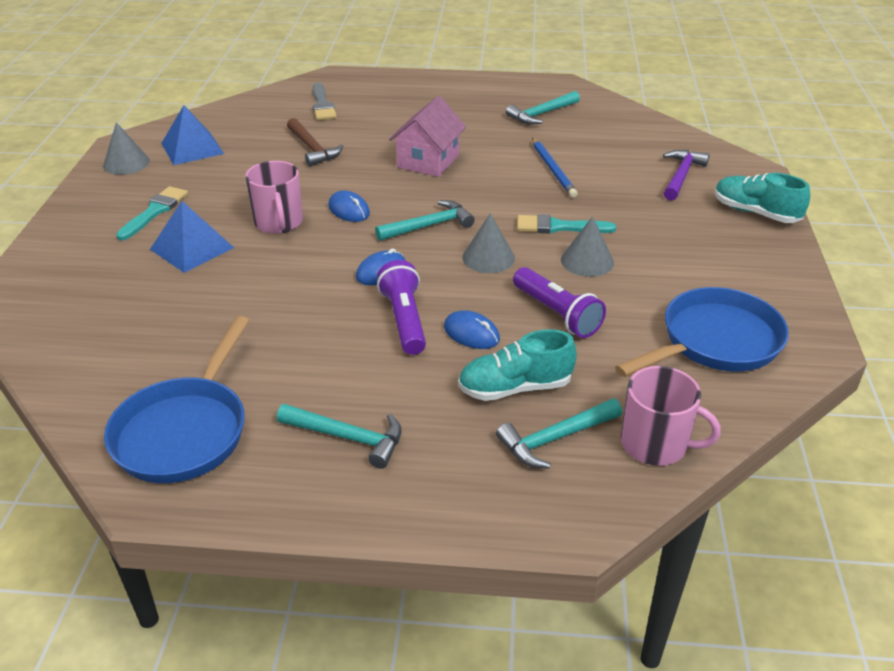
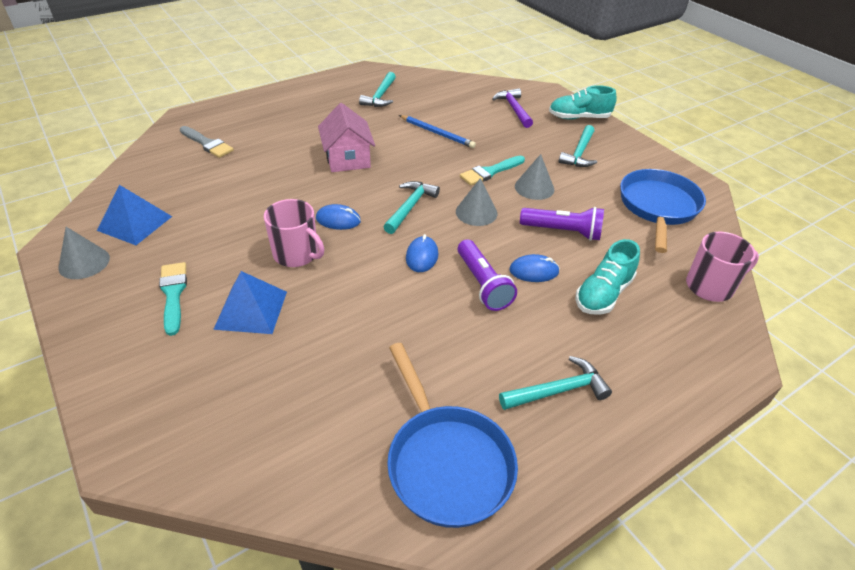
camera: 40 degrees left, 5 degrees up
(312, 149) = (246, 183): brown hammer -> none
(404, 320) = (482, 284): purple flashlight -> purple flashlight turned 150 degrees counterclockwise
(555, 439) = (664, 314): turquoise hammer -> turquoise hammer (579, 153)

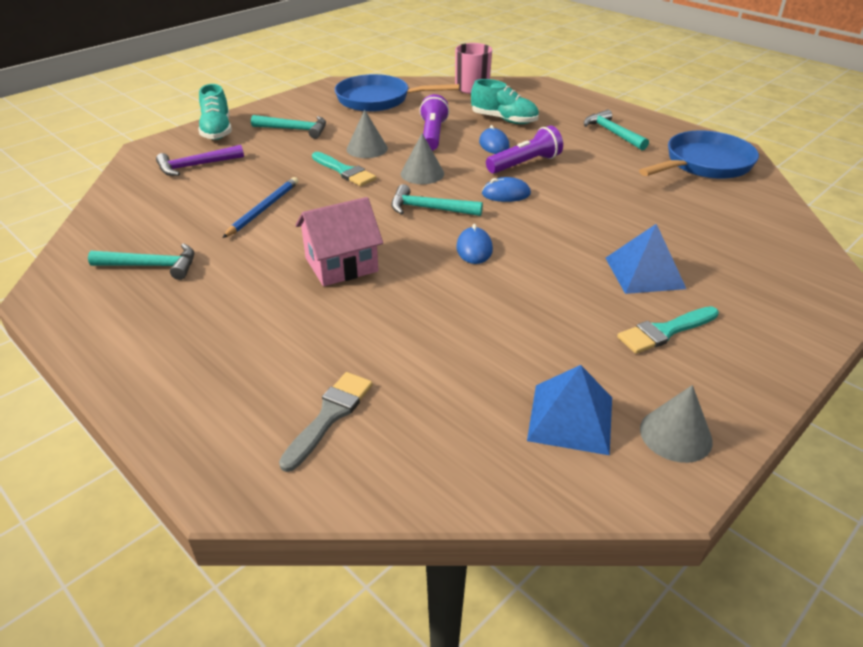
camera: 100 degrees left, 5 degrees down
(297, 254) = (547, 264): pink mug -> none

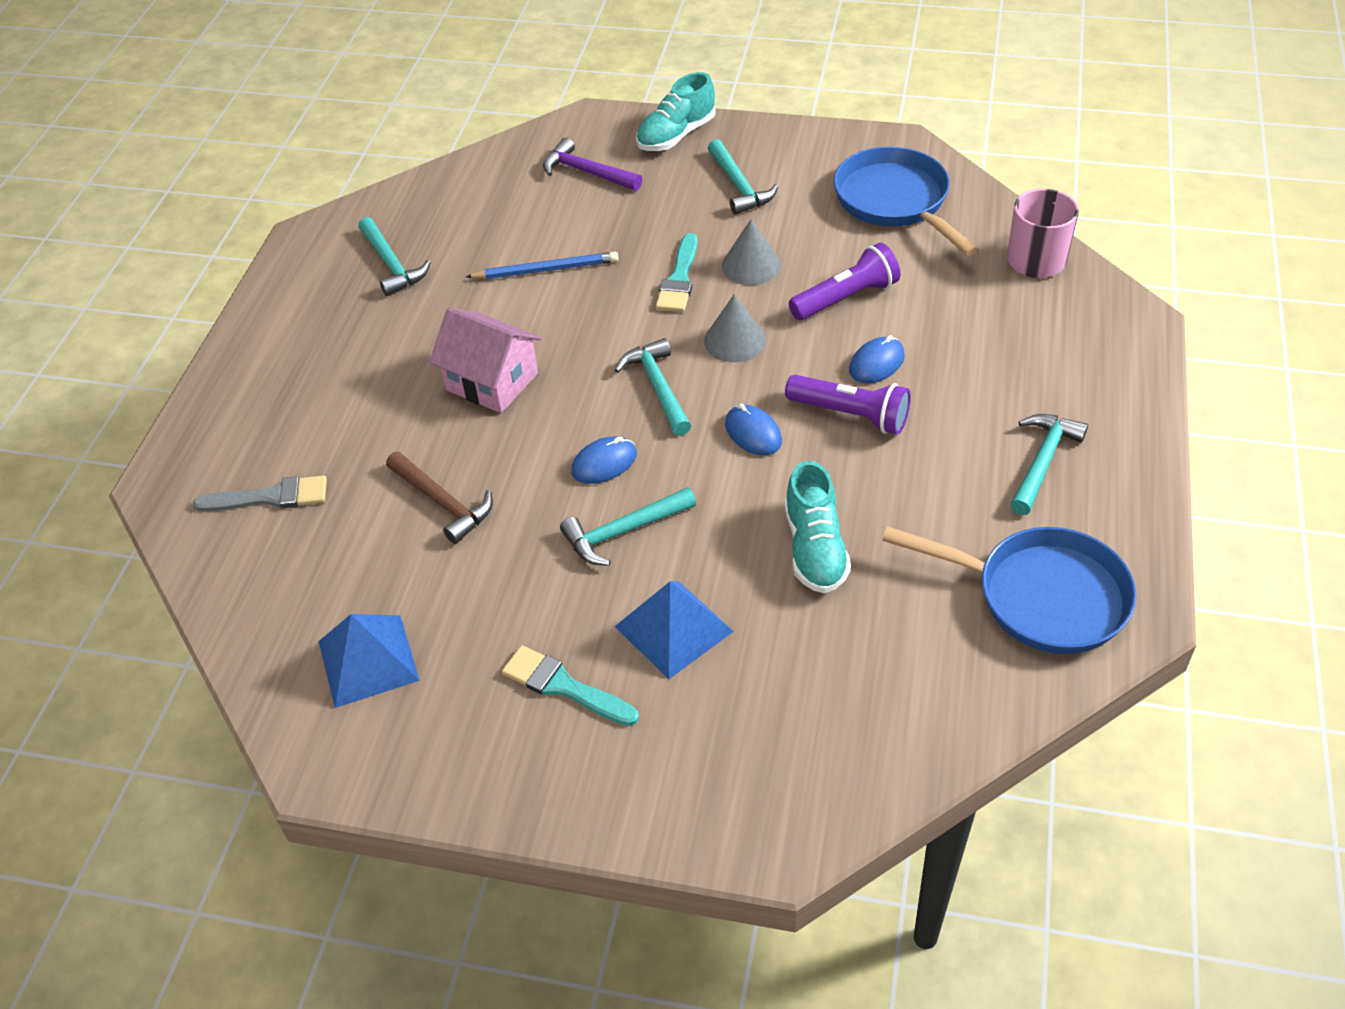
camera: 60 degrees right, 10 degrees up
(438, 325) = (443, 503): none -> brown hammer
(504, 120) = (964, 338): turquoise shoe -> turquoise shoe (815, 548)
(543, 262) = (623, 532): none -> turquoise hammer
(675, 434) = (394, 749): grey cone -> none

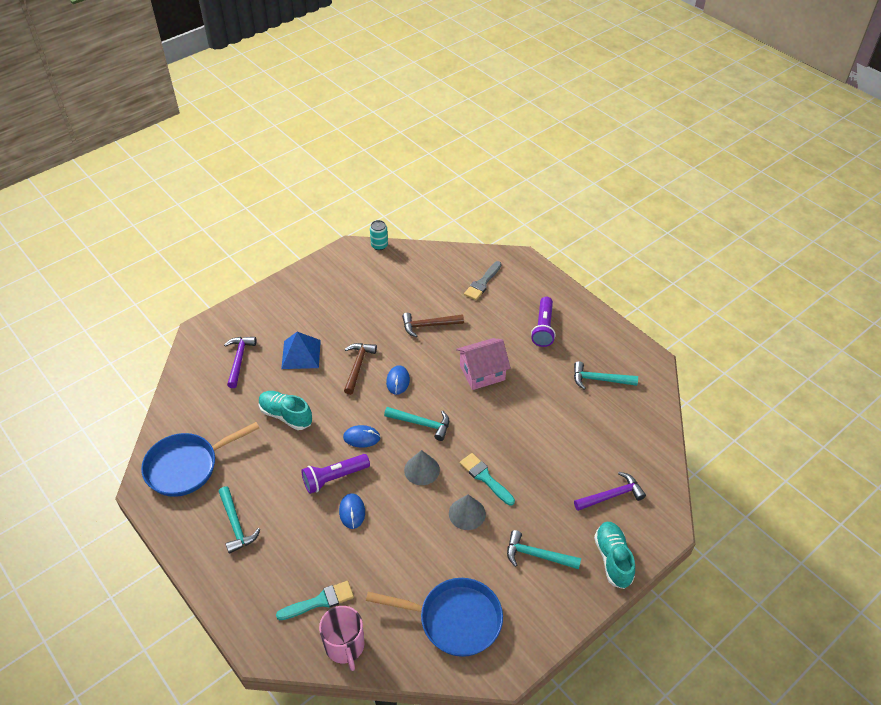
camera: 125 degrees right, 0 degrees up
(271, 722) = (379, 245): none -> turquoise can
(368, 660) = (378, 275): blue pyramid -> none
(546, 270) = (542, 432): blue pencil -> none
(564, 686) = (312, 314): turquoise brush -> turquoise brush (319, 601)
(623, 532) = (358, 366): turquoise hammer -> brown hammer
(778, 711) = (239, 360): none -> purple hammer
(846, 298) = (405, 534): purple flashlight -> purple flashlight (543, 328)

